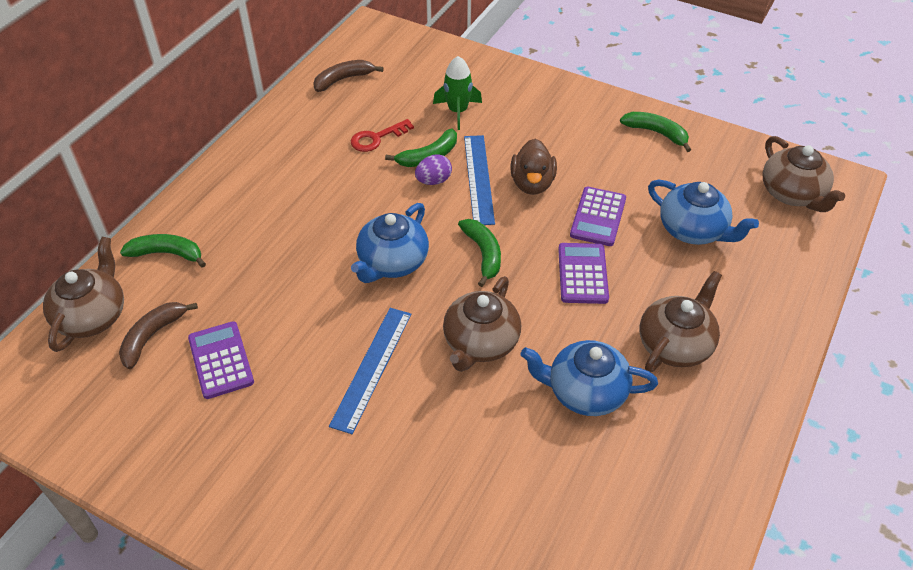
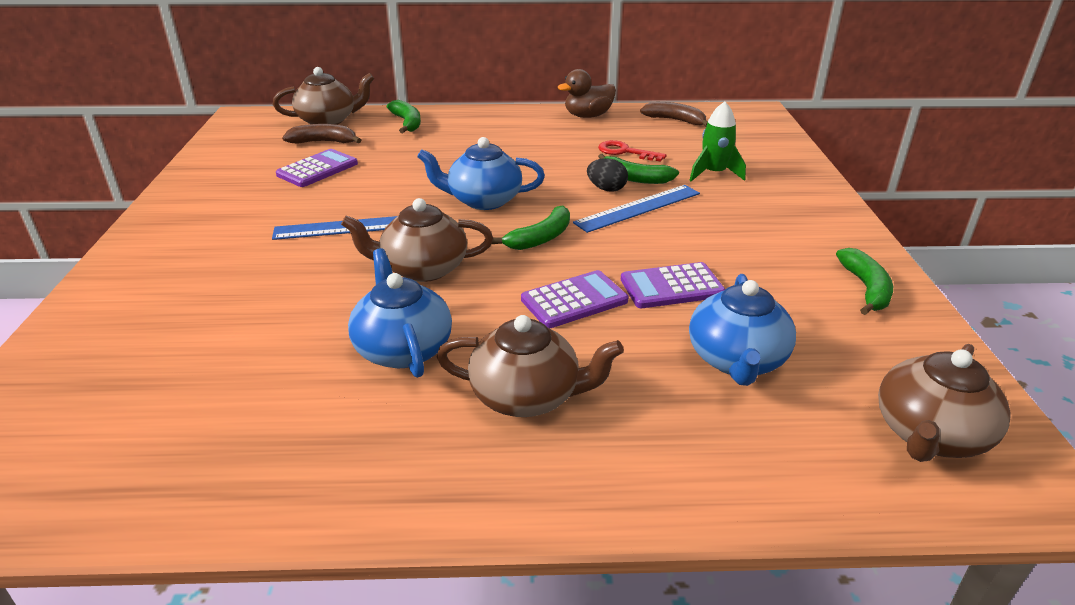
camera: 60 degrees right, 15 degrees down
(433, 181) = (606, 189): purple egg -> black egg
(532, 184) = (669, 236): brown duck -> brown duck (588, 116)

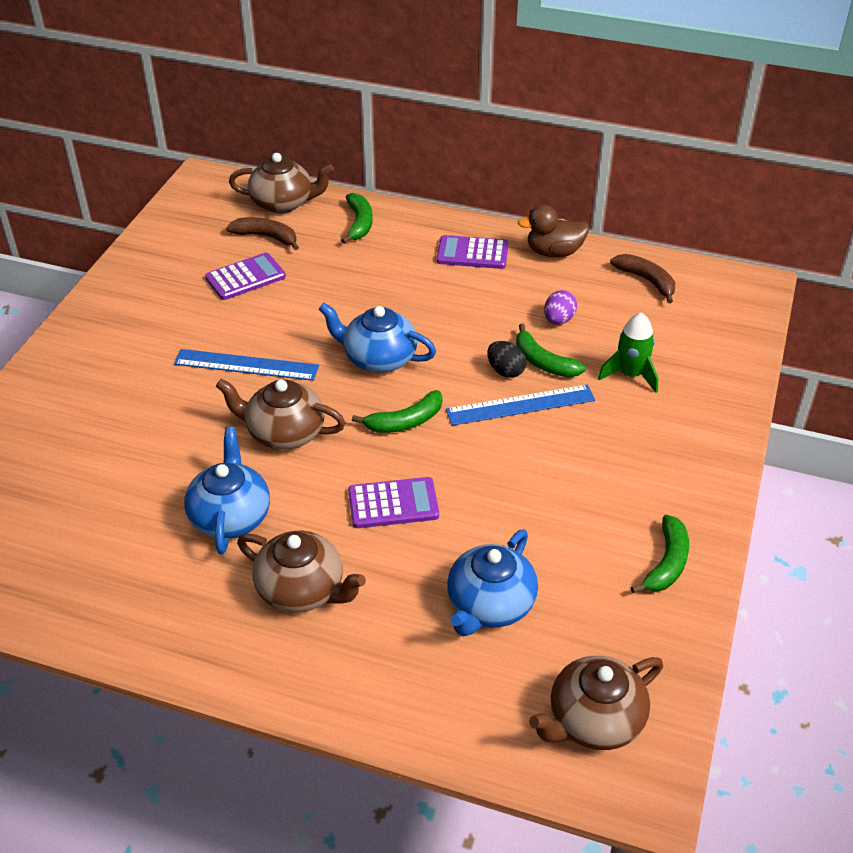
camera: 20 degrees right, 10 degrees up
(625, 152) = (558, 320): red key -> purple egg
(672, 287) = (487, 512): purple calculator -> purple calculator (472, 253)

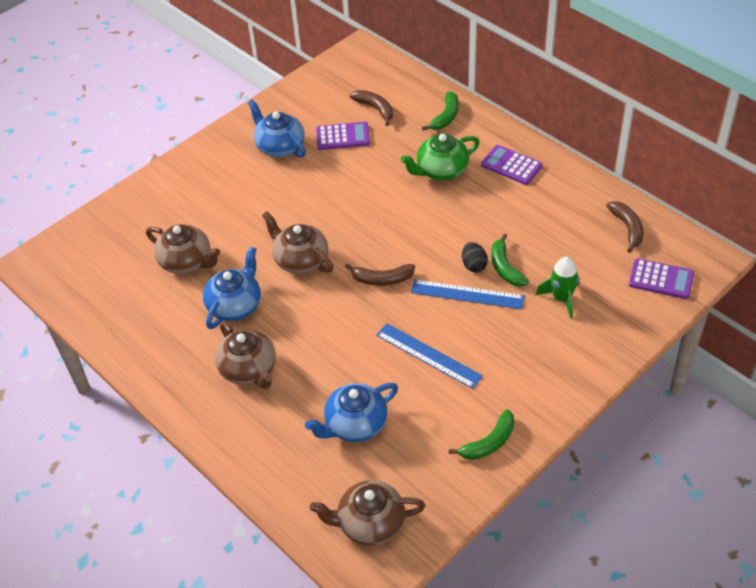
camera: 30 degrees right, 5 degrees up
(246, 365) = (305, 203): blue ruler -> blue ruler (428, 355)
(283, 203) = (403, 85): brown teapot -> brown teapot (187, 261)
(378, 358) = (393, 227): blue teapot -> blue teapot (279, 146)
(393, 281) = (441, 170): none -> green teapot
(393, 503) = (338, 334): purple calculator -> purple calculator (661, 279)
(405, 421) = (382, 279): green banana -> brown banana
(554, 252) = (572, 183): brown duck -> none
(558, 320) = (538, 239): purple egg -> none

